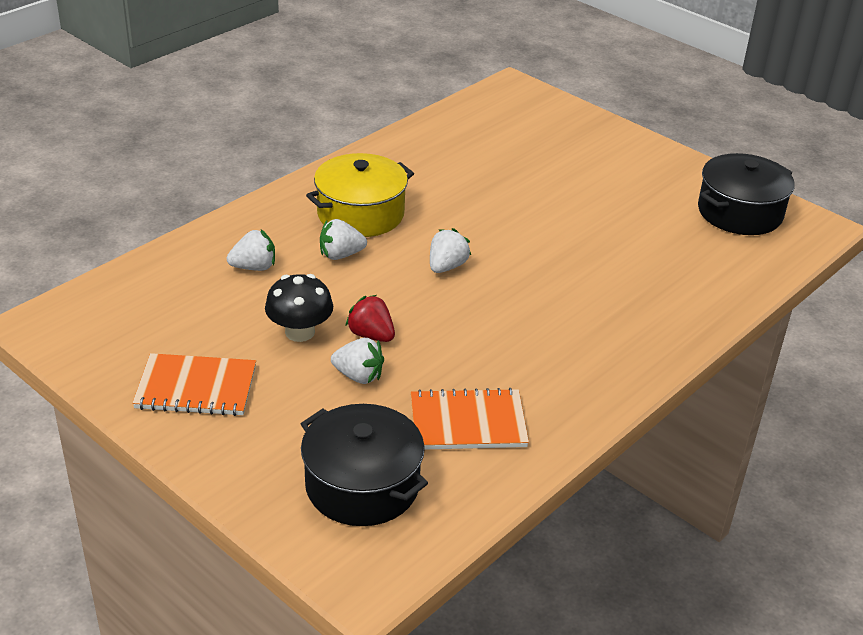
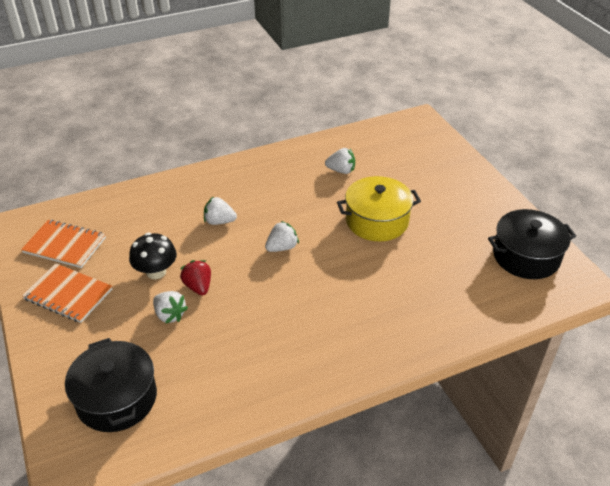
camera: 25 degrees right, 5 degrees up
(254, 267) = (160, 217): white strawberry -> white strawberry (341, 170)
(360, 214) = (252, 194): yellow pot -> yellow pot (377, 221)
(468, 422) = (215, 372): orange notebook -> orange notebook (65, 245)

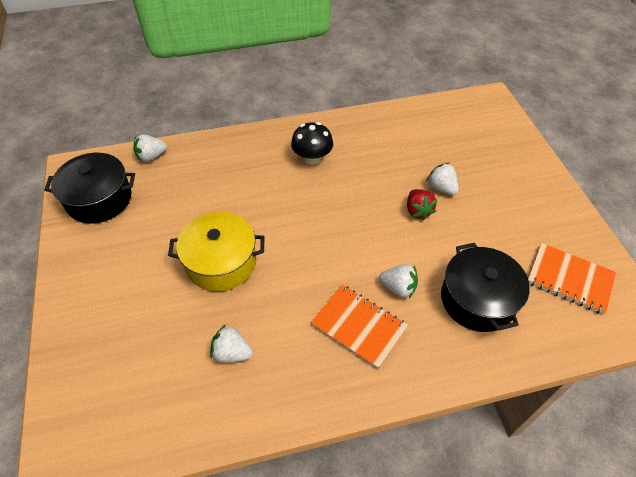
camera: 170 degrees left, 10 degrees up
(68, 294) = (541, 219): orange notebook -> orange notebook (359, 326)
(116, 398) = (472, 133): black pot -> black pot (477, 299)
(156, 272) = (461, 232): black mushroom -> black mushroom (312, 158)
(282, 247) = (332, 242): white strawberry -> white strawberry (151, 156)

